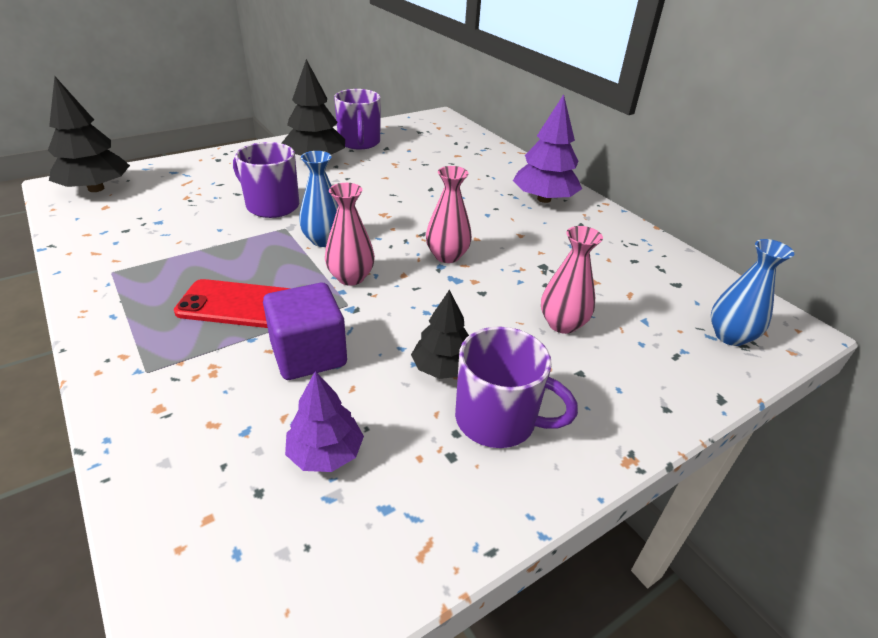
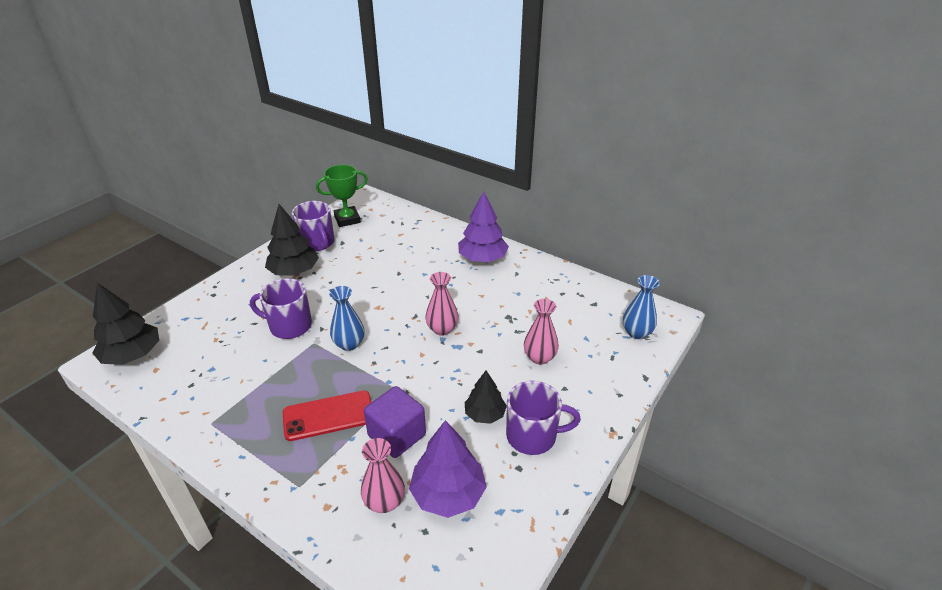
camera: 20 degrees left, 0 degrees up
(325, 453) = (448, 494): purple tree -> purple tree, size x1.59
(351, 277) = (388, 368): pink vase -> pink vase (384, 502)
(406, 130) = (347, 219): none -> green trophy

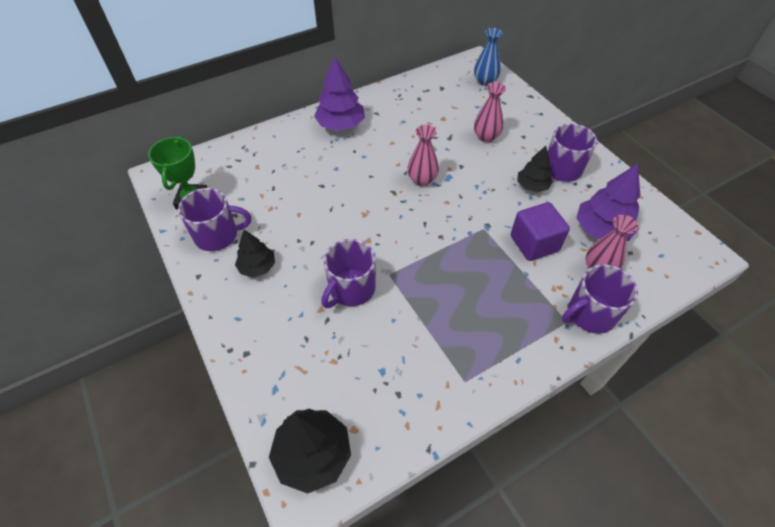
camera: 65 degrees left, 15 degrees up
(294, 271) = (257, 267): black tree -> black tree, size x0.63
(315, 505) = (590, 314): none -> purple mug
(328, 416) = (493, 284): red phone -> none
(349, 344) = (406, 247): blue vase -> none

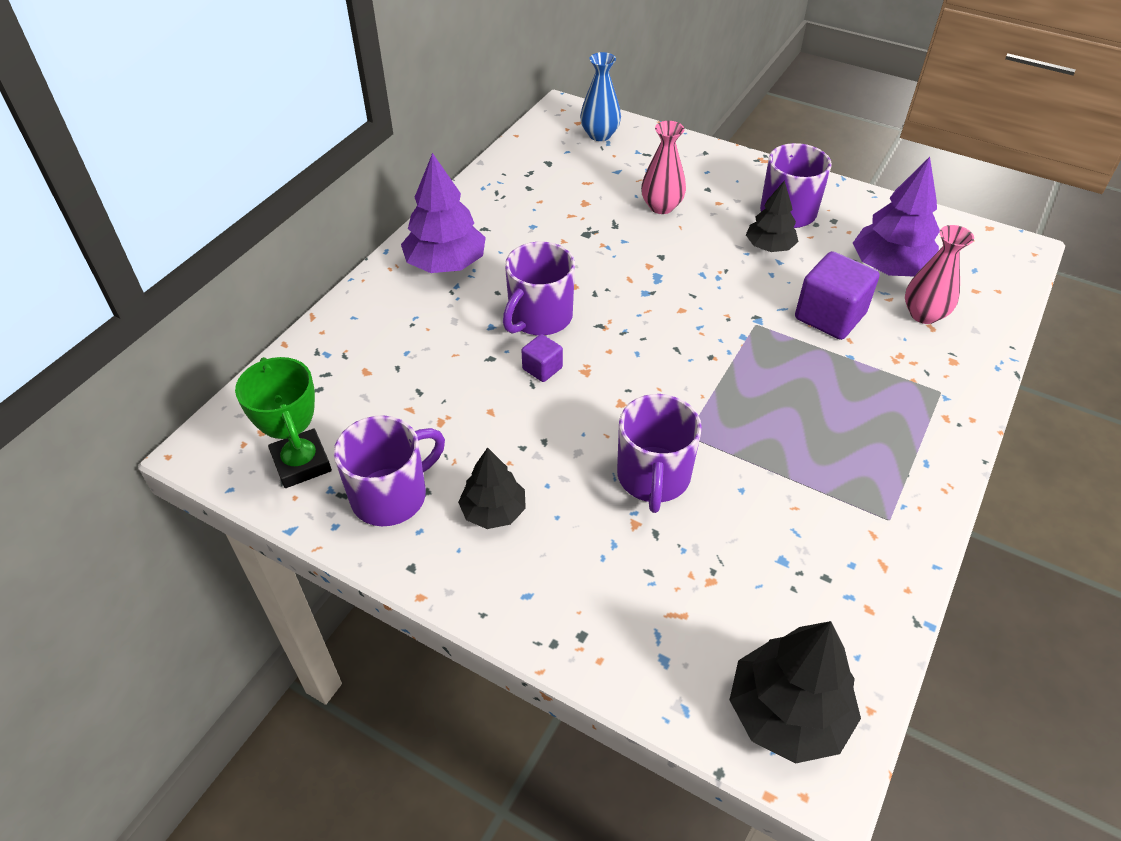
camera: 30 degrees left, 5 degrees down
(343, 202) = (542, 368): none -> purple cube
(422, 180) = (625, 294): pink vase -> none
(590, 314) = (957, 371): purple mug -> purple mug (539, 317)

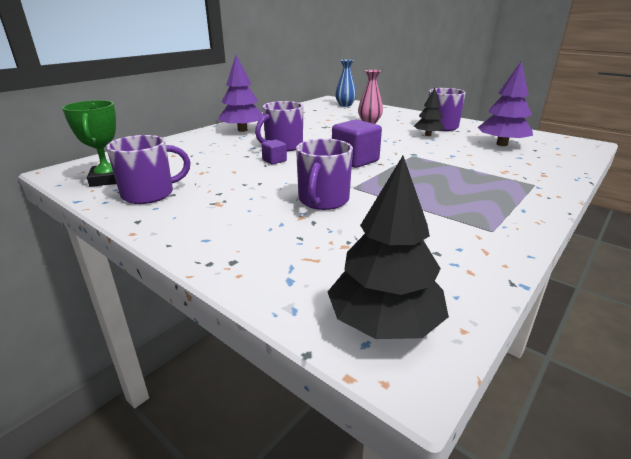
camera: 10 degrees right, 20 degrees down
(493, 511) = (209, 204): black tree -> none
(830, 316) = (460, 156): purple cube -> purple cube (355, 160)
(924, 314) = (523, 159): pink vase -> none

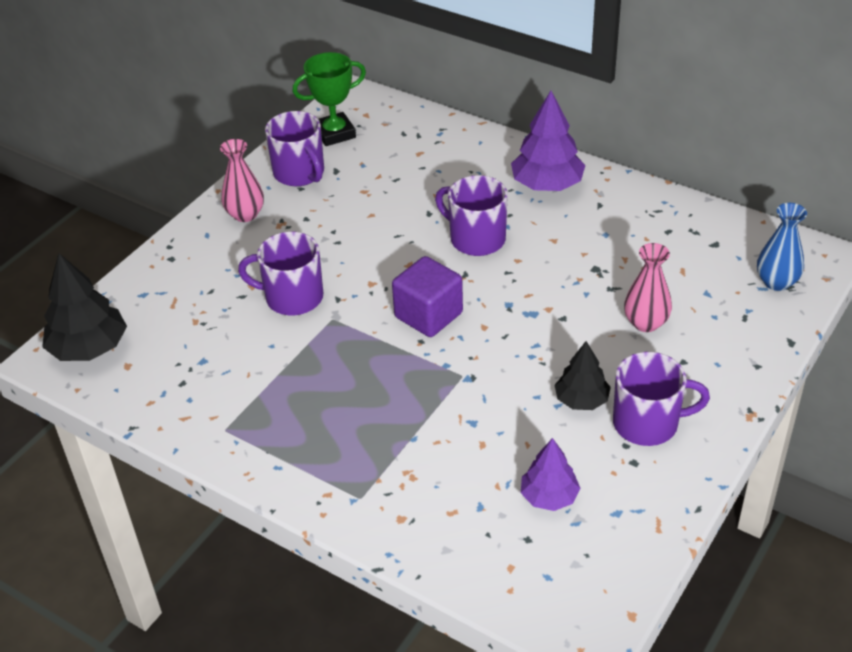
camera: 85 degrees right, 15 degrees up
(189, 219) = (245, 214): none -> pink vase
(274, 160) = (414, 240): purple cube -> none
(502, 144) = (549, 496): purple tree -> purple tree, size x0.63

